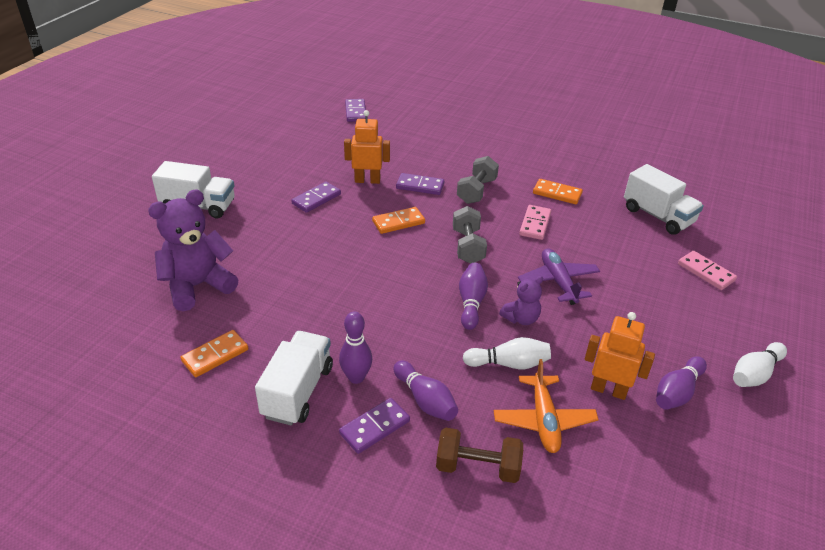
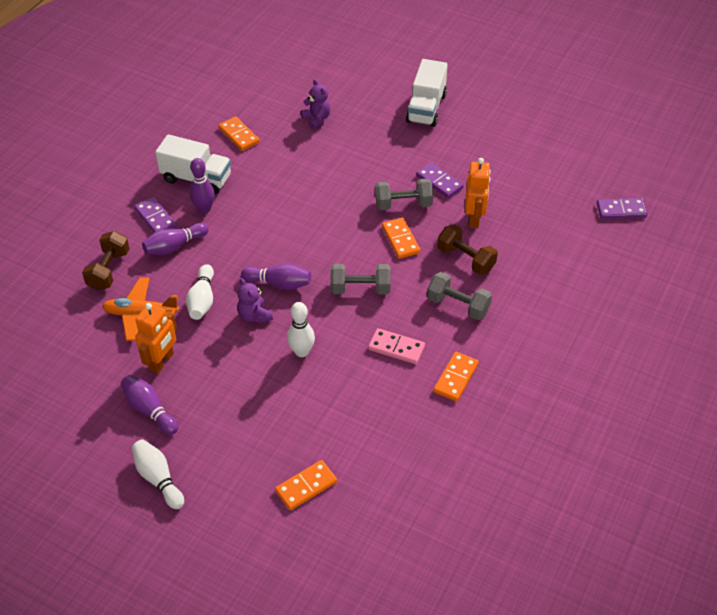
camera: 95 degrees right, 10 degrees up
(197, 286) = (317, 119): purple teddy bear -> purple teddy bear, size x0.52
(348, 221) = (403, 204): none -> grey dumbbell
(420, 186) = (466, 259): purple domino -> brown dumbbell
(558, 282) = (301, 352): purple plane -> white bowling pin
(657, 216) = (411, 469): white truck -> none
(706, 272) = (306, 486): pink domino -> orange domino

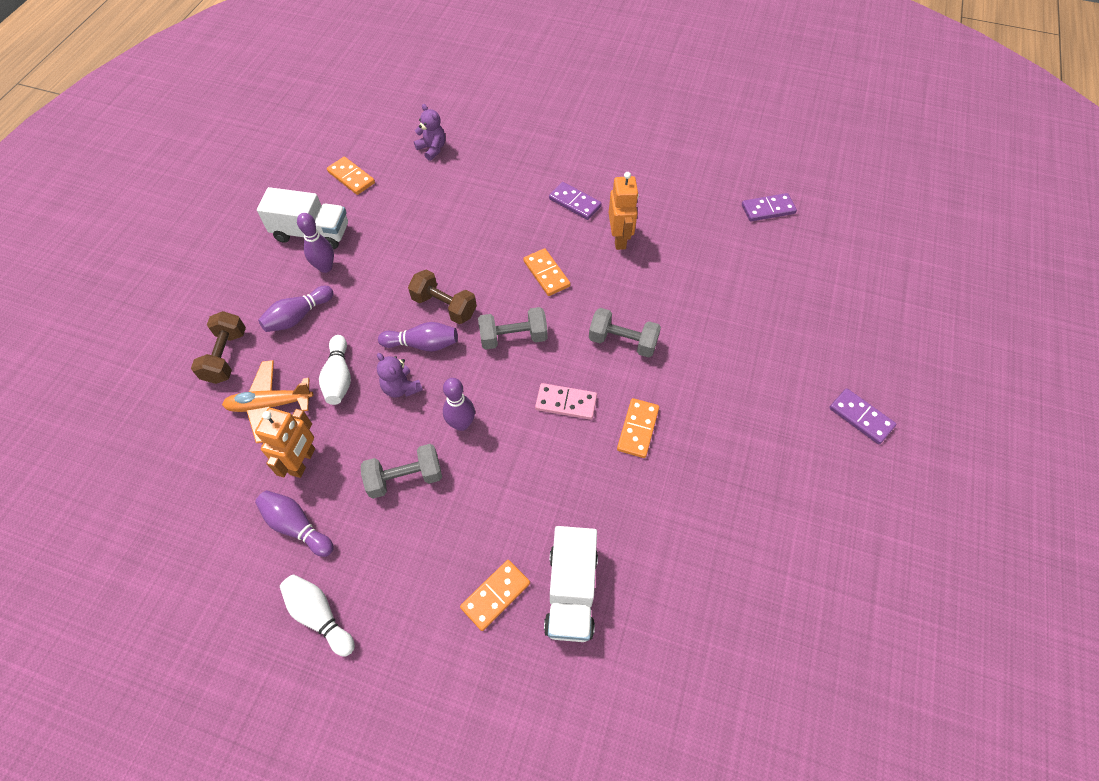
camera: 10 degrees left, 10 degrees up
(155, 218) = (272, 285): purple domino -> purple domino (861, 417)
(301, 352) = (461, 424): white bowling pin -> purple bowling pin
(403, 204) = (541, 233): grey dumbbell -> grey dumbbell (405, 478)
(426, 108) = (545, 123): white truck -> white truck (571, 592)
(466, 259) = (620, 286): brown dumbbell -> brown dumbbell (444, 306)

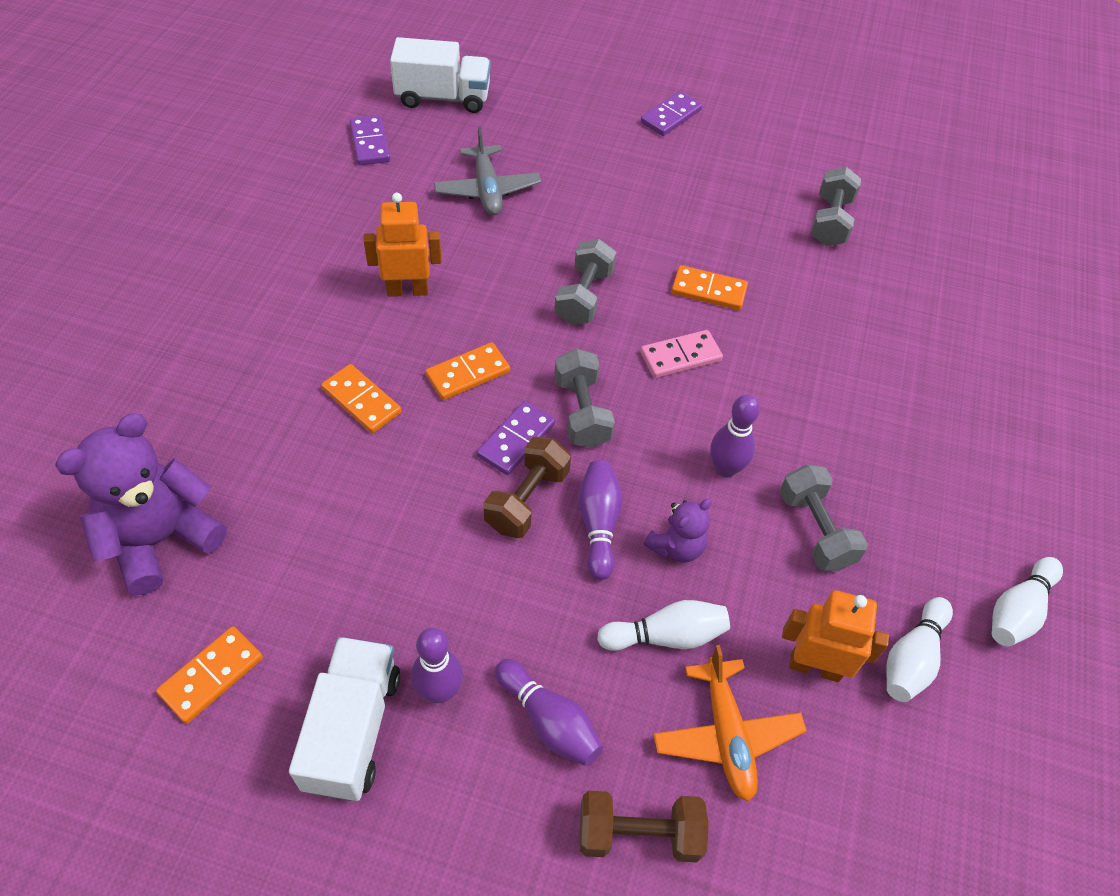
camera: 95 degrees left, 5 degrees down
(297, 526) = (912, 658): purple bowling pin -> white bowling pin
(432, 149) = (161, 539): purple teddy bear -> purple teddy bear, size x1.92
(495, 595) = (939, 426): orange domino -> orange domino (362, 401)
(566, 403) = (680, 356): pink domino -> pink domino turned 60 degrees clockwise
(571, 592) = (916, 358): white truck -> white truck (443, 97)
(575, 202) = (329, 337): purple domino -> purple domino (516, 440)
(730, 281) = (487, 190): none -> grey plane
(739, 544) = (830, 221): none -> grey dumbbell

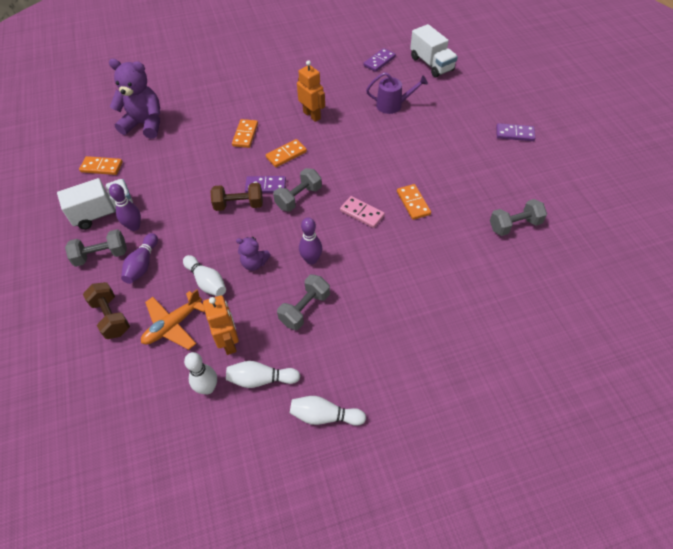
camera: 60 degrees right, 0 degrees up
(468, 373) = (286, 154): orange domino -> orange domino turned 60 degrees counterclockwise
(487, 190) = (392, 105): grey plane -> purple watering can
(584, 297) = (363, 165): grey dumbbell -> grey dumbbell (101, 255)
(598, 524) = (245, 232): purple bowling pin -> none
(887, 743) = (208, 388): none -> white bowling pin

